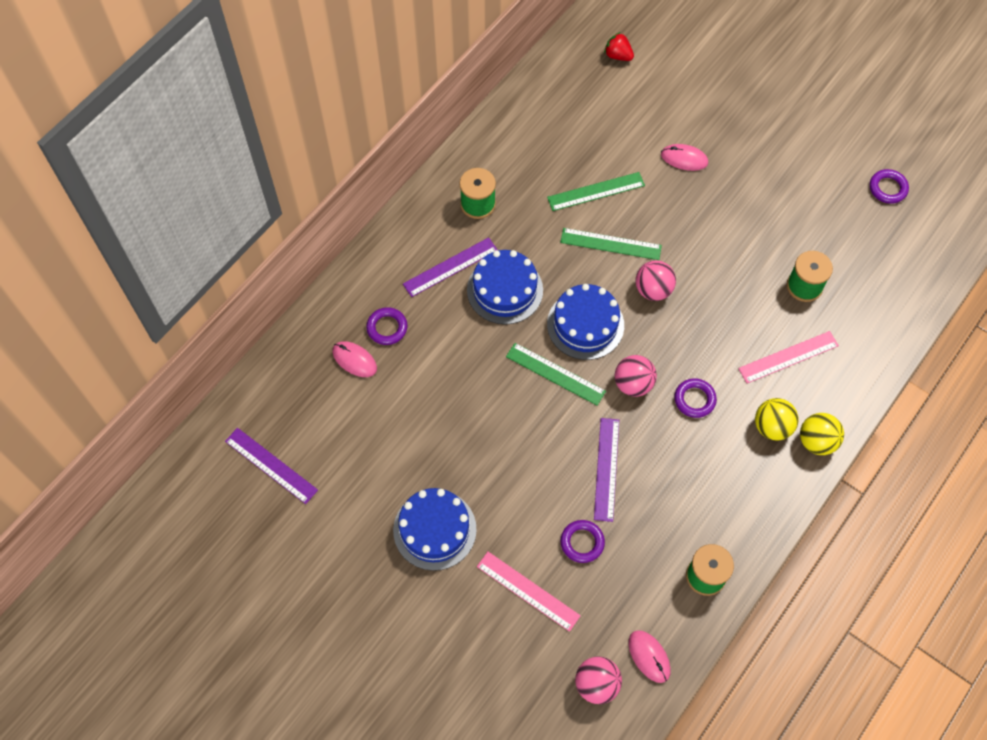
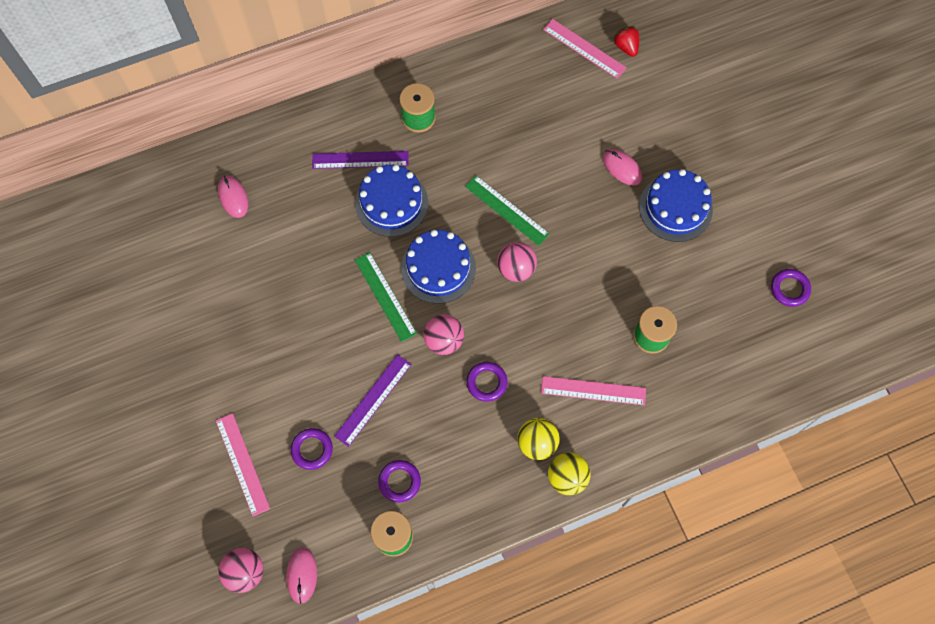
camera: 30 degrees right, 5 degrees up
(271, 465) = (114, 248): purple ruler -> none
(387, 328) = (276, 184): purple ring -> purple ring (399, 481)
(434, 529) = (203, 371): blue cake -> blue cake (675, 208)
(583, 74) = (584, 48): none -> pink ruler
(596, 191) = (525, 158): green ruler -> none

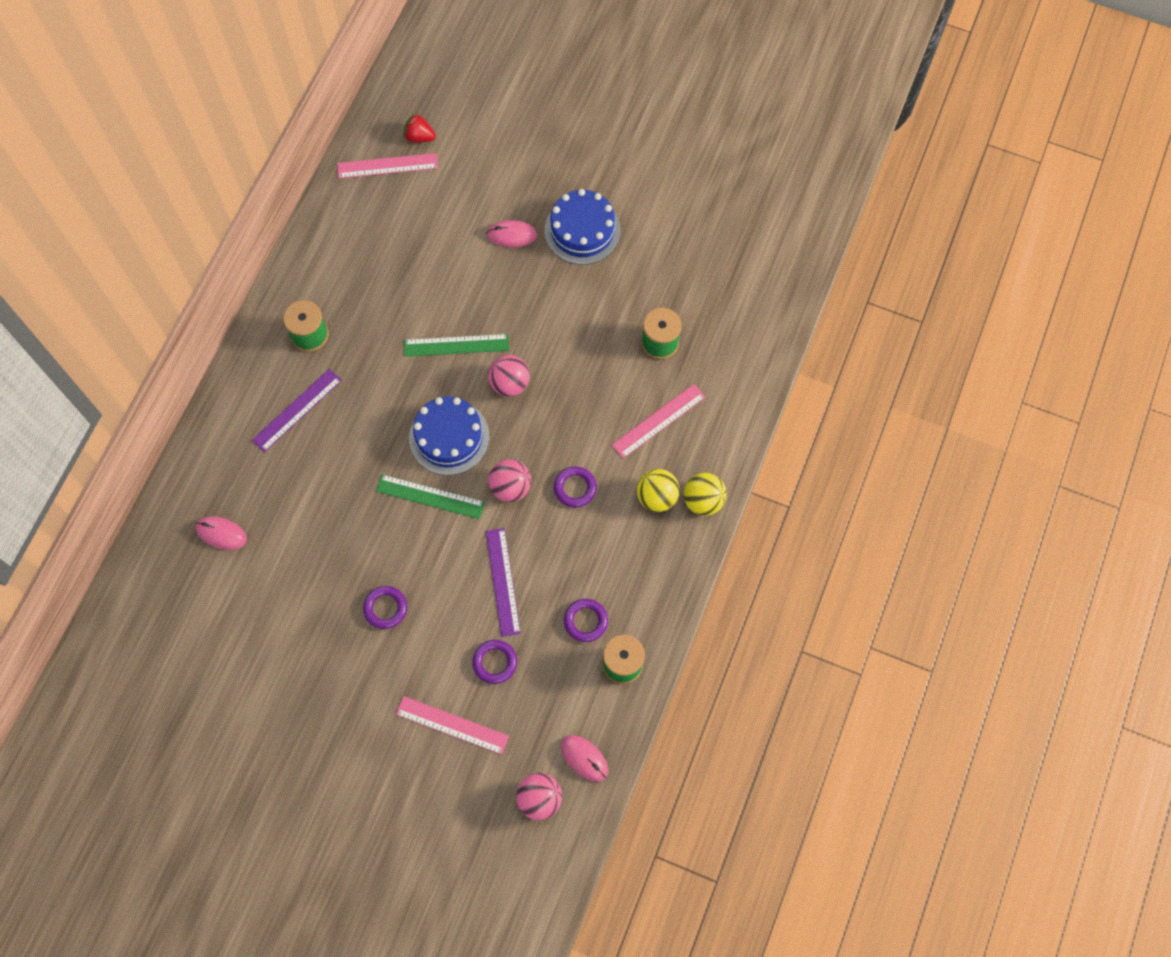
camera: 45 degrees left, 0 degrees up
(391, 203) = (359, 421): blue cake -> none
(789, 289) = (723, 218): purple ring -> purple ring (385, 608)

